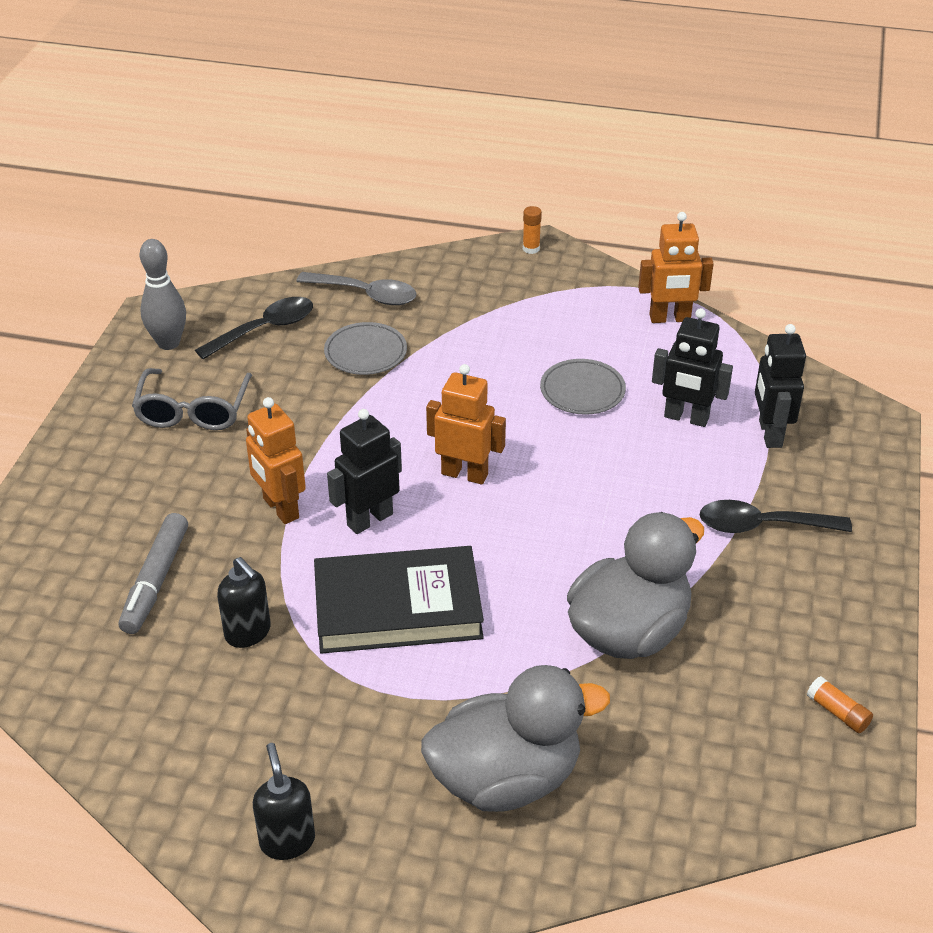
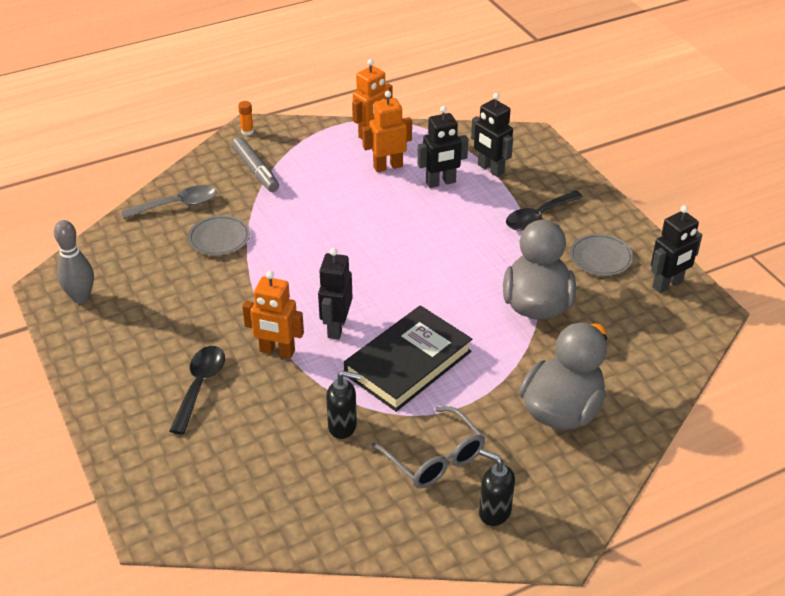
camera: 40 degrees left, 0 degrees up
(156, 581) = (252, 433): grey marker -> grey marker (256, 170)
(193, 411) = (151, 328): grey glasses -> grey glasses (435, 458)
(265, 329) = (136, 257): black spoon -> black spoon (200, 386)
(465, 474) = (359, 274): orange robot -> orange robot (388, 166)
(582, 390) = (370, 196): grey plate -> grey plate (600, 257)
(837, 712) = (668, 284): orange glue stick -> black robot

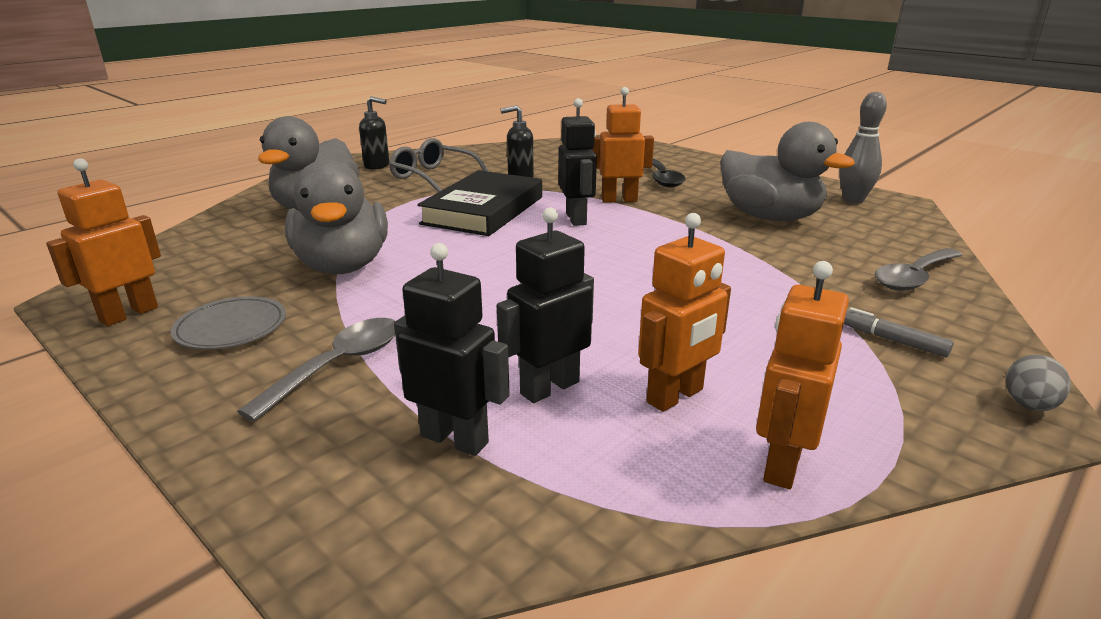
camera: 160 degrees right, 15 degrees down
(181, 290) = (769, 217): none -> grey duck
(219, 238) = (802, 257): grey plate -> none
(247, 131) = (1028, 405): orange glue stick -> grey egg
(256, 170) = (891, 340): grey marker -> grey marker, size x0.63
(538, 217) = (339, 365): black spoon -> grey spoon
(668, 284) = (128, 314): black robot -> orange robot

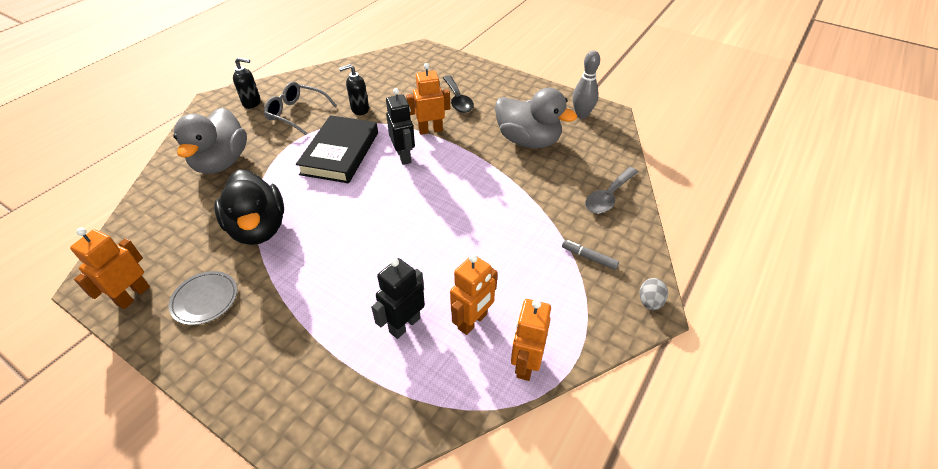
camera: 10 degrees left, 20 degrees up
(339, 365) = (281, 324): grey spoon -> none
(343, 266) = (258, 228): grey duck -> black duck
(455, 439) = (359, 372): black robot -> none

